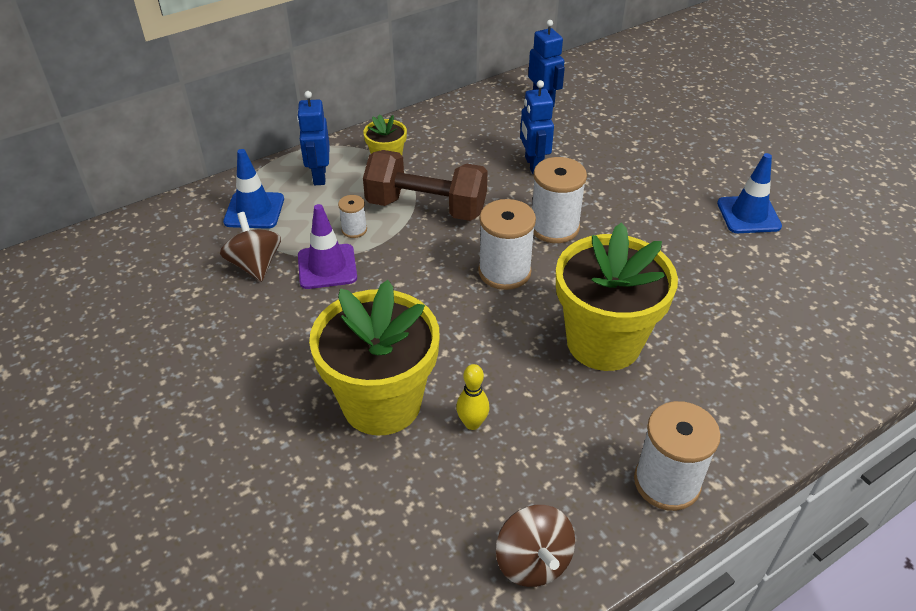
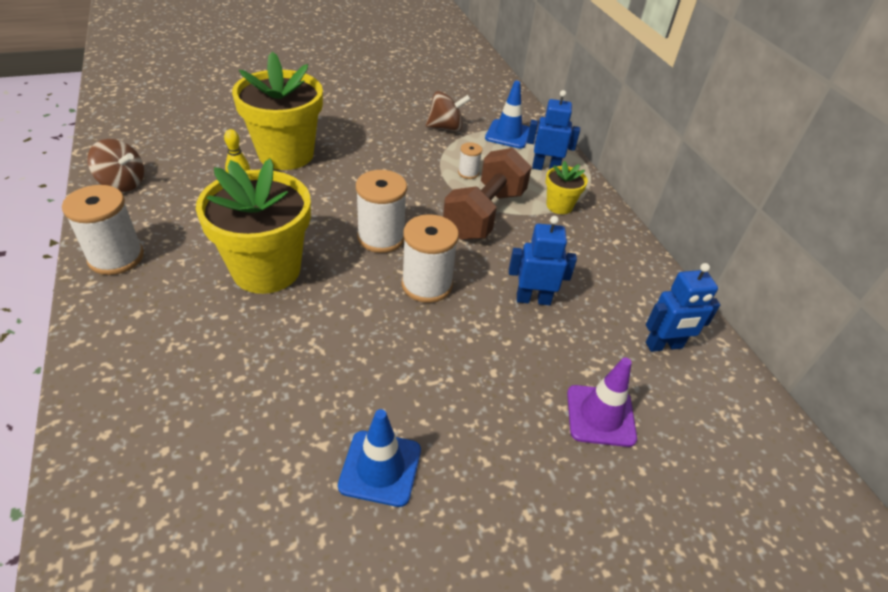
camera: 100 degrees right, 0 degrees up
(327, 267) = (430, 155): purple traffic cone -> purple traffic cone (600, 415)
(533, 561) = (122, 183): brown spinning top -> brown spinning top turned 150 degrees counterclockwise

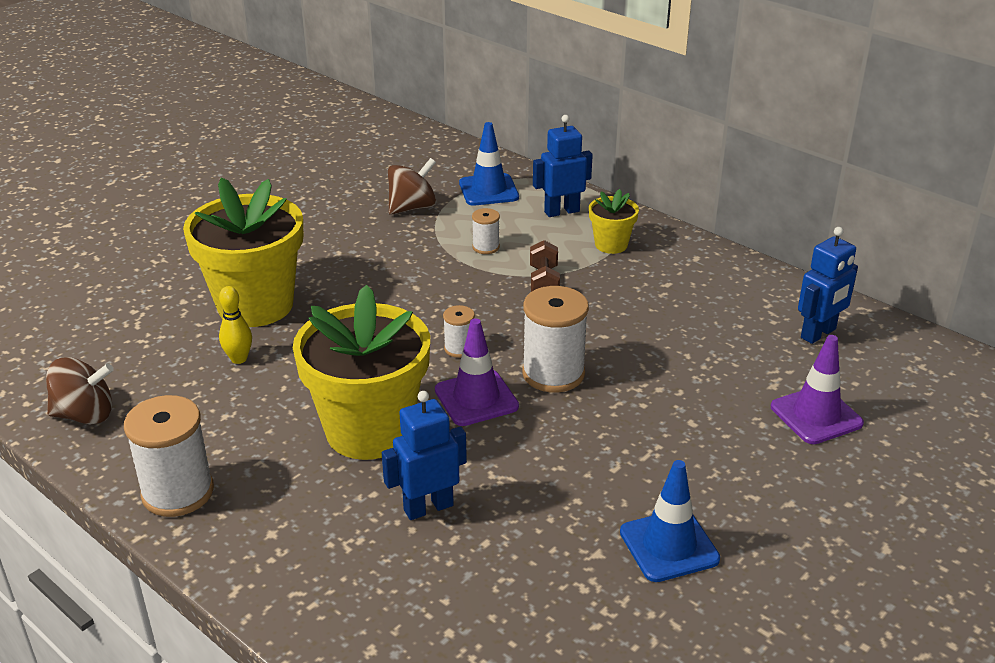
camera: 25 degrees left, 10 degrees down
(357, 279) = (476, 398): none -> purple traffic cone
(381, 237) = (459, 348): white spool -> white spool, size x0.51
(484, 214) = (544, 282): brown dumbbell -> brown dumbbell, size x0.49
(533, 299) = (668, 343): blue robot -> blue robot (428, 507)

